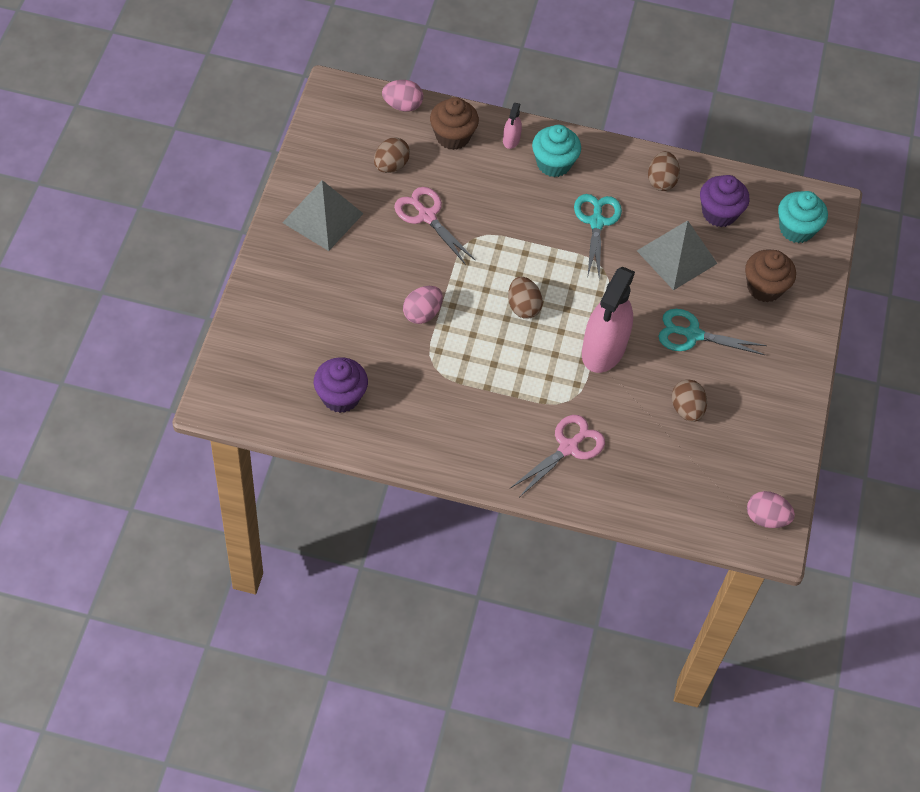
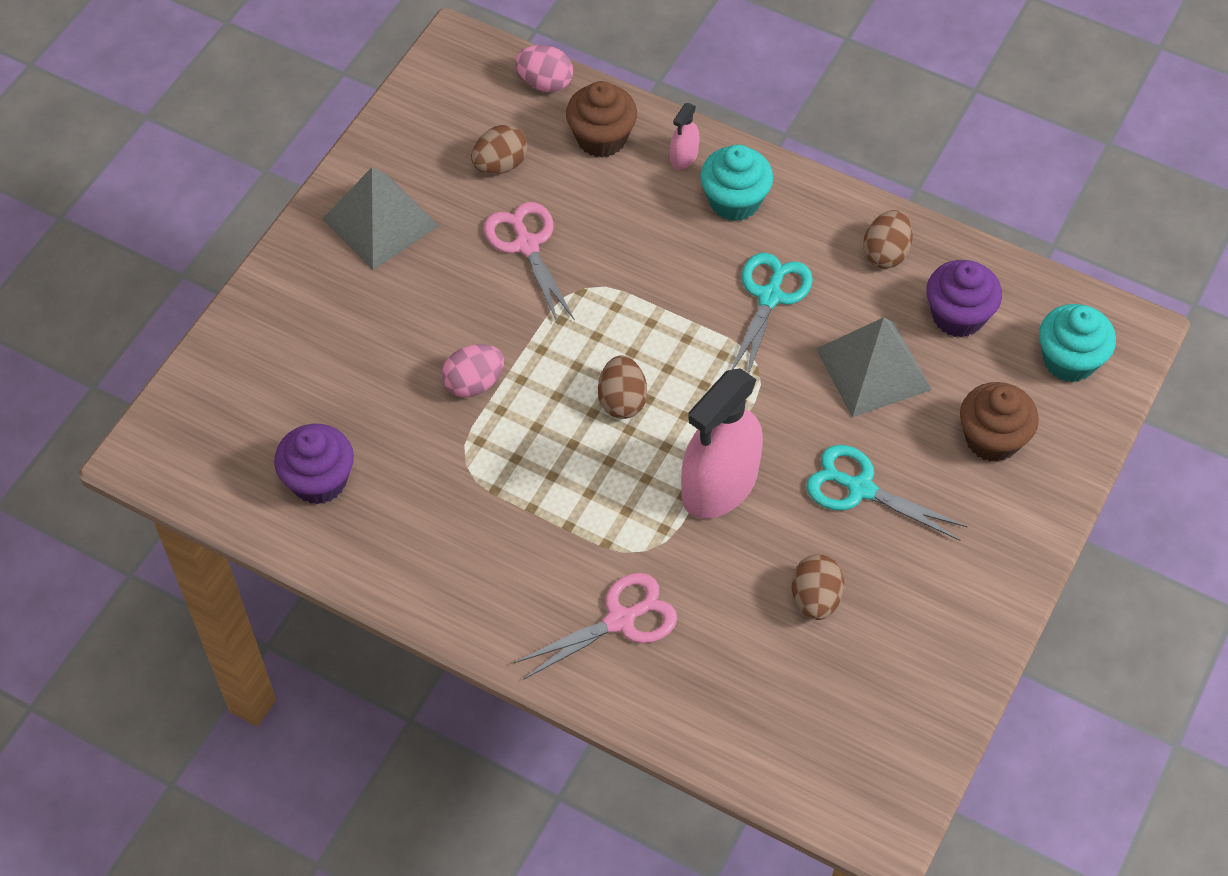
camera: 20 degrees right, 0 degrees up
(766, 518) = (884, 789): pink egg -> none

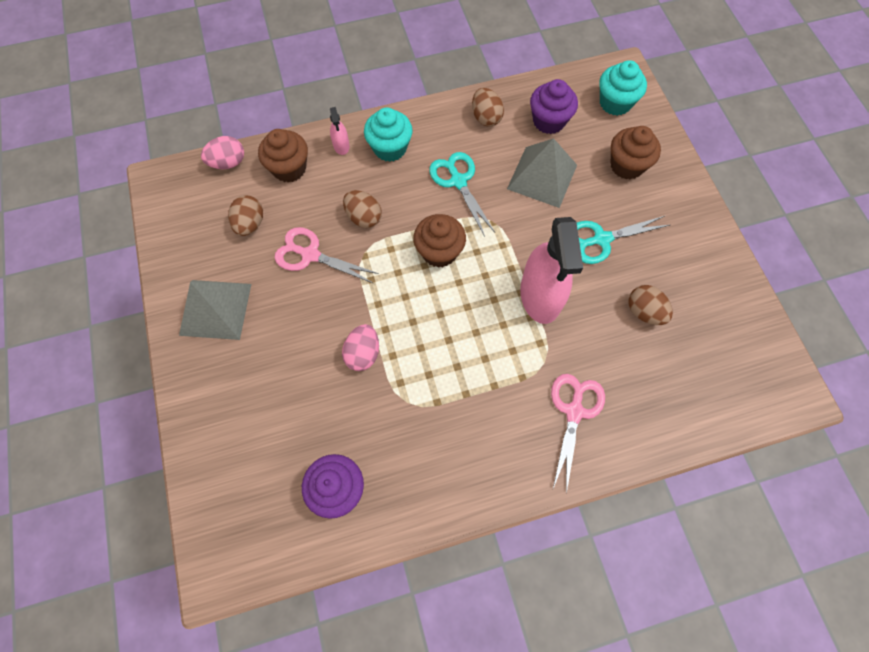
camera: 45 degrees left, 10 degrees up
(622, 400) = (447, 295): brown egg -> brown egg (364, 217)
(663, 351) = (439, 252): none -> brown cupcake

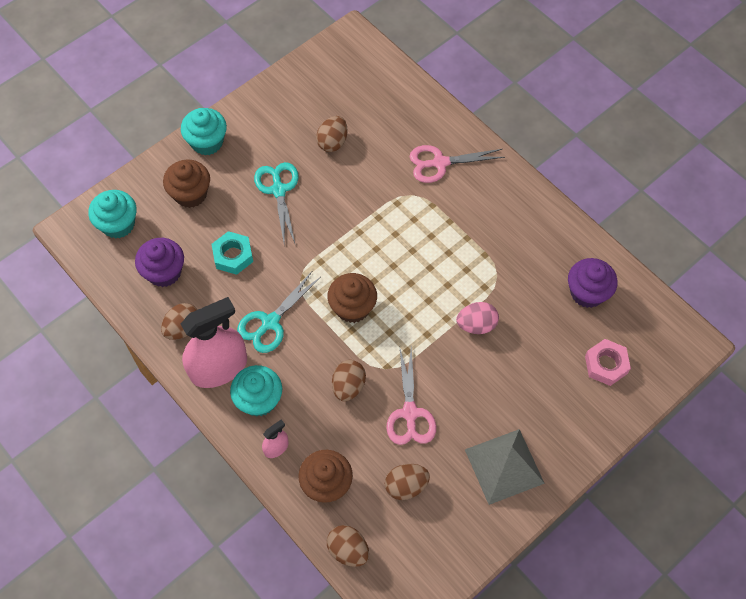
camera: 115 degrees left, 5 degrees down
(228, 163) = (348, 550): pink egg -> brown egg
(250, 460) = (606, 365): none -> pink nut
(540, 296) = (355, 216): pink spray bottle -> pink spray bottle (219, 368)
(542, 176) = (233, 256): grey pyramid -> turquoise nut
(601, 239) = (278, 190): turquoise scissors -> turquoise scissors turned 150 degrees counterclockwise
(685, 198) = (207, 142): none -> turquoise cupcake

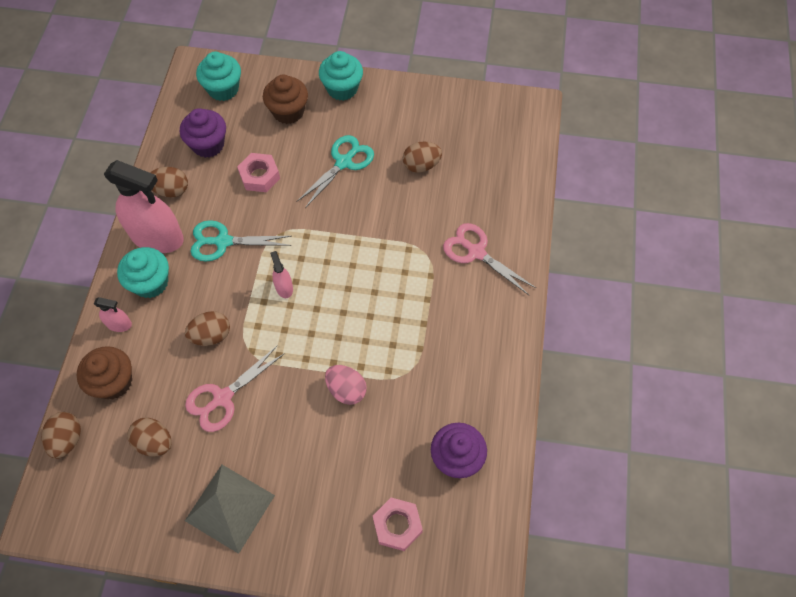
camera: 50 degrees right, 0 degrees up
(233, 256) = (259, 176): turquoise nut -> pink nut
(352, 307) = (284, 287): brown cupcake -> pink spray bottle

